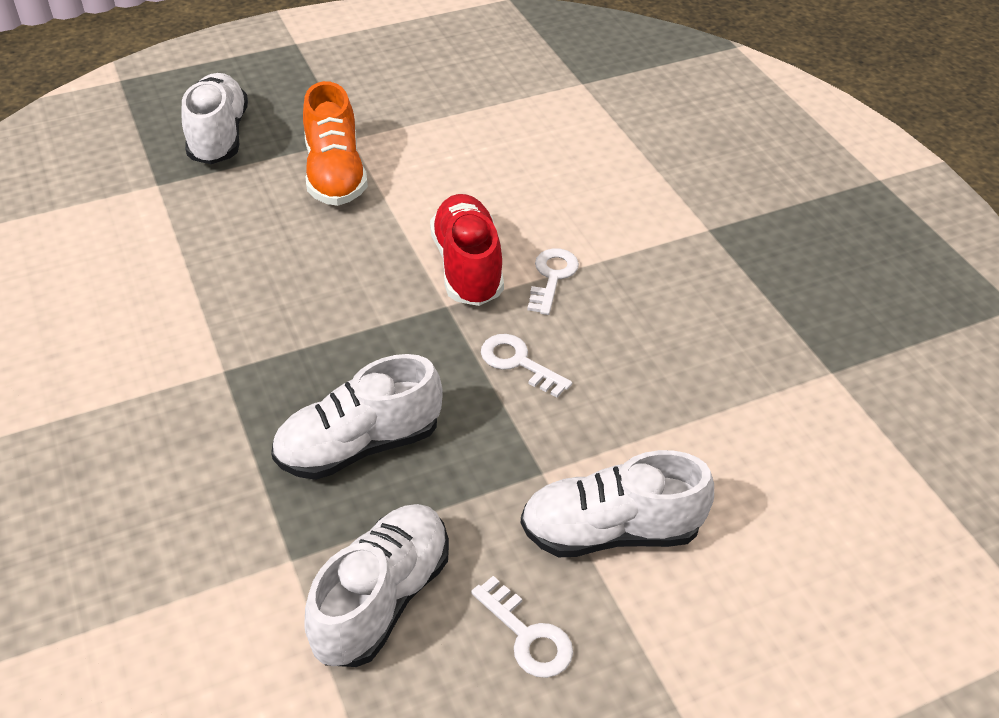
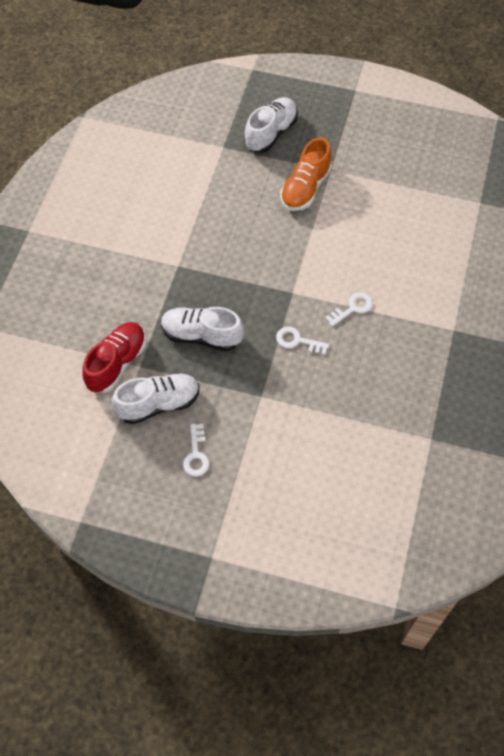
camera: 40 degrees right, 15 degrees up
(467, 267) = (320, 278): red shoe -> red shoe (117, 363)
(518, 363) = (297, 341): white key -> white key turned 60 degrees counterclockwise
(611, 531) = (264, 438): white shoe -> none

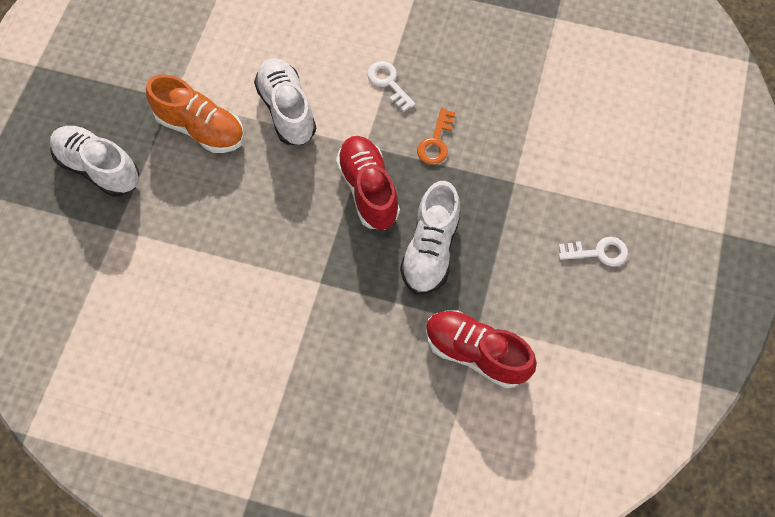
camera: 90 degrees left, 5 degrees up
(158, 404) = (532, 298): white shoe -> white shoe (287, 110)
(253, 295) = (368, 190): none -> red shoe
(297, 341) = (436, 142): white key -> orange key

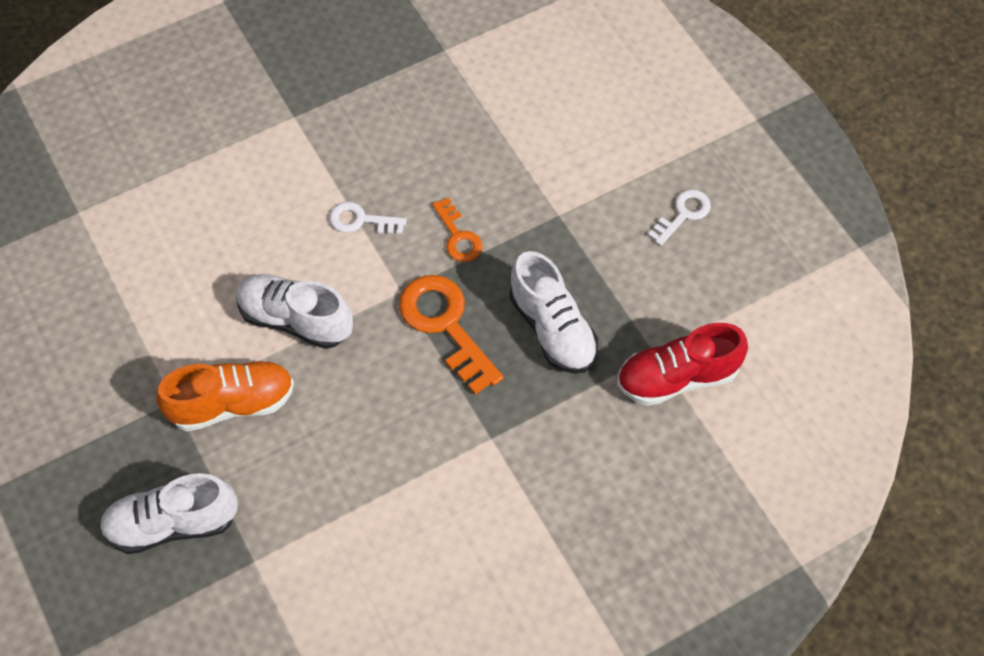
camera: 45 degrees left, 5 degrees down
(368, 190) = (445, 325): red shoe -> orange key

